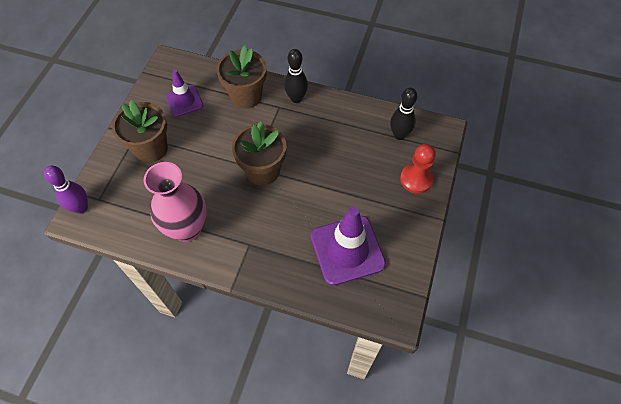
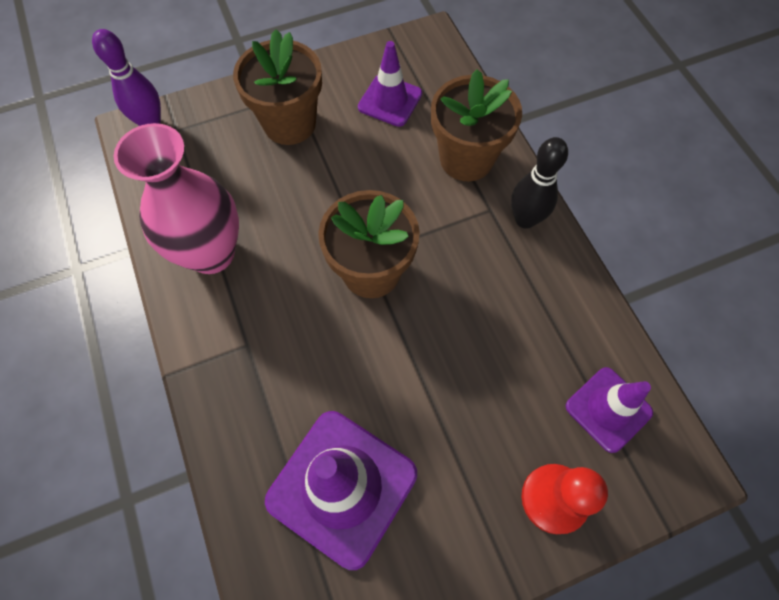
camera: 50 degrees right, 5 degrees up
(399, 135) = (608, 409): black bowling pin -> purple traffic cone

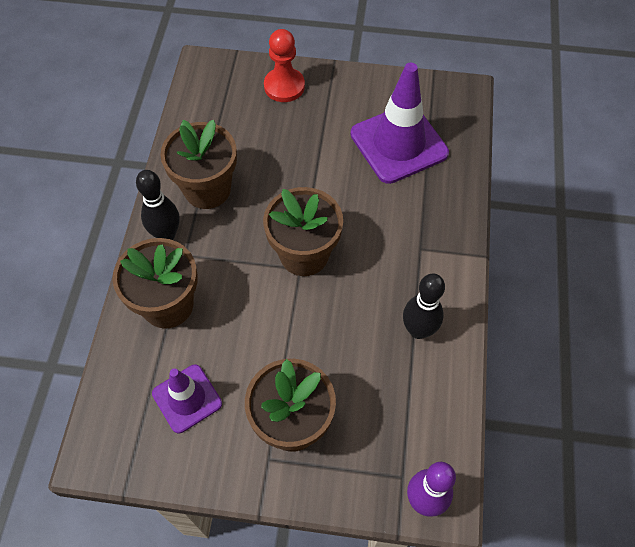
camera: 150 degrees left, 5 degrees down
(211, 253) = (418, 330): pink vase -> black bowling pin
(527, 290) = (207, 189): none -> brown flower pot
(608, 409) = (218, 107): purple traffic cone -> none

